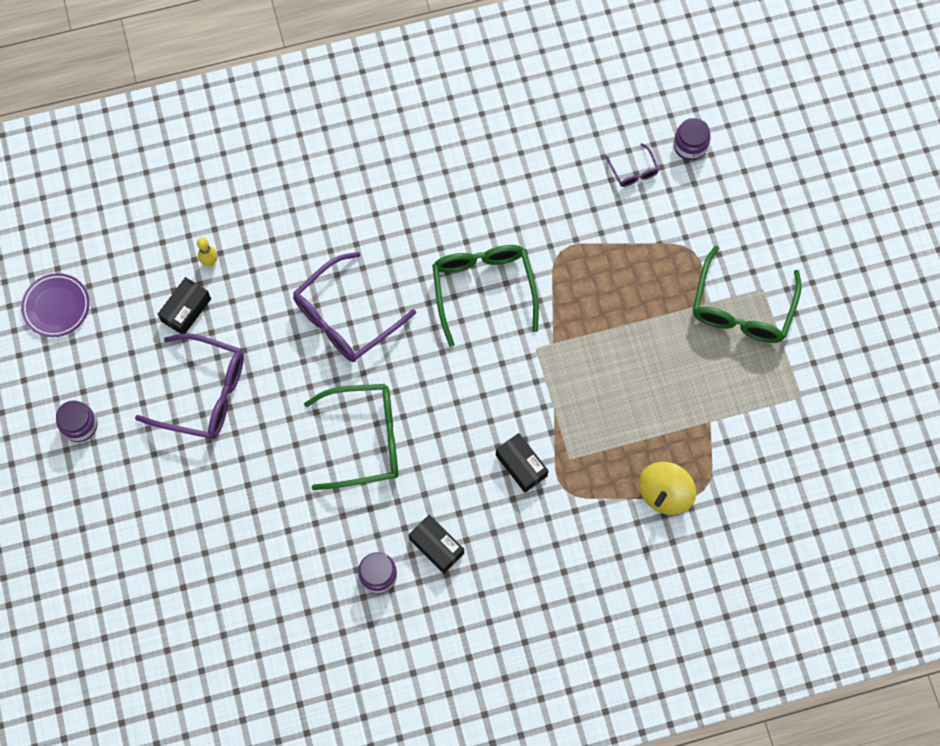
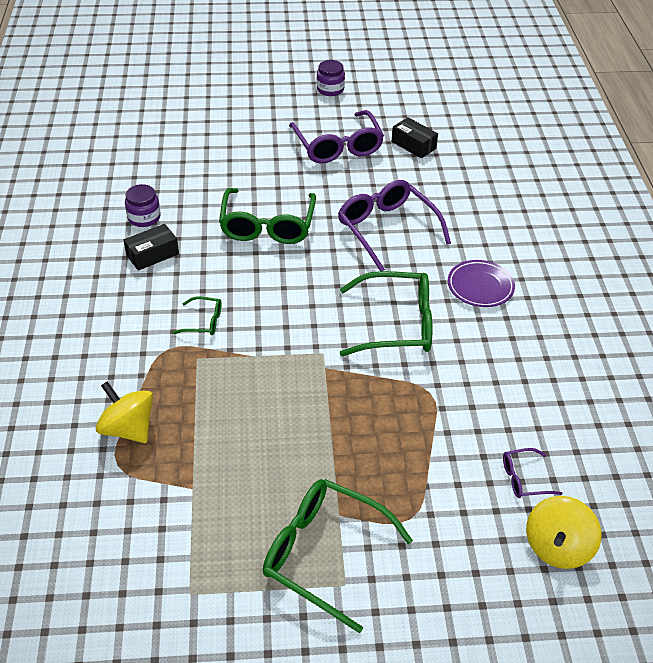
camera: 100 degrees right, 25 degrees down
(56, 307) = (429, 87): purple plate -> purple plate (480, 287)
(204, 393) = (338, 146): purple glasses -> purple glasses turned 45 degrees counterclockwise
(210, 262) = (455, 161): yellow bowling pin -> none
(521, 465) = (204, 322): black box -> green glasses
(690, 146) = (557, 547): purple jar -> yellow spinning top

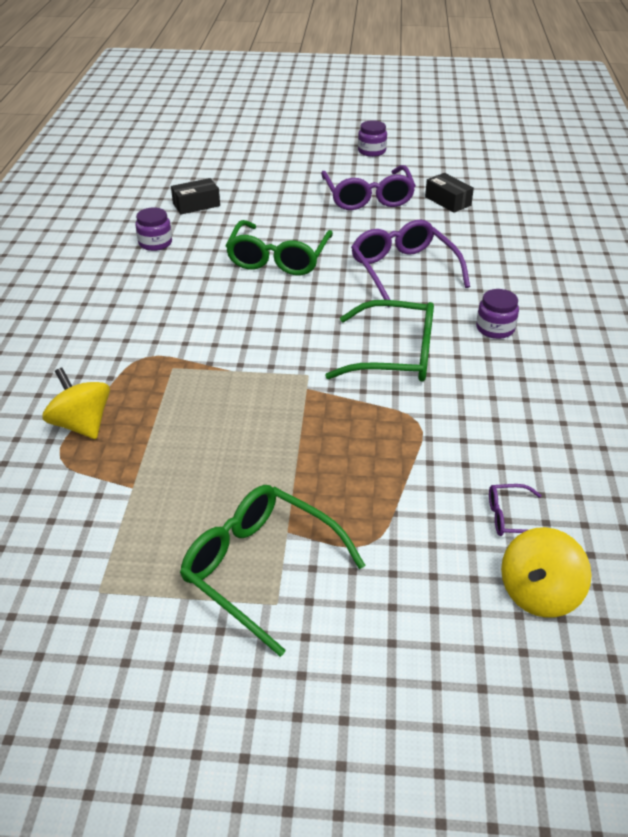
camera: 10 degrees right, 5 degrees down
(152, 254) = (154, 274): black box -> black box (196, 205)
(204, 322) = (189, 336): green glasses -> none
(480, 287) = (495, 328): purple plate -> purple jar

